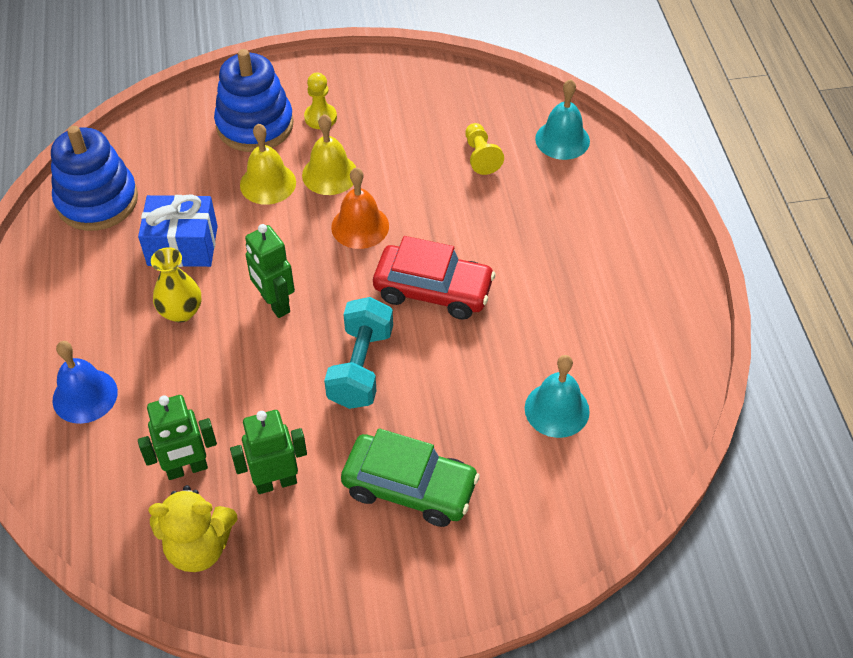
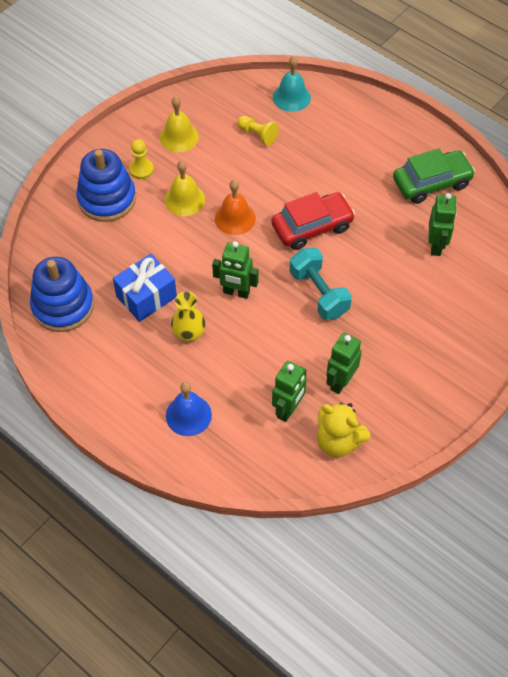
camera: 40 degrees left, 5 degrees up
(199, 547) = (338, 441): yellow teddy bear -> yellow teddy bear turned 75 degrees clockwise
(268, 183) = (154, 228): yellow bell -> yellow bell (179, 137)
(409, 487) = (408, 335): green car -> green car (431, 183)
(557, 409) = (436, 245): turquoise bell -> green robot

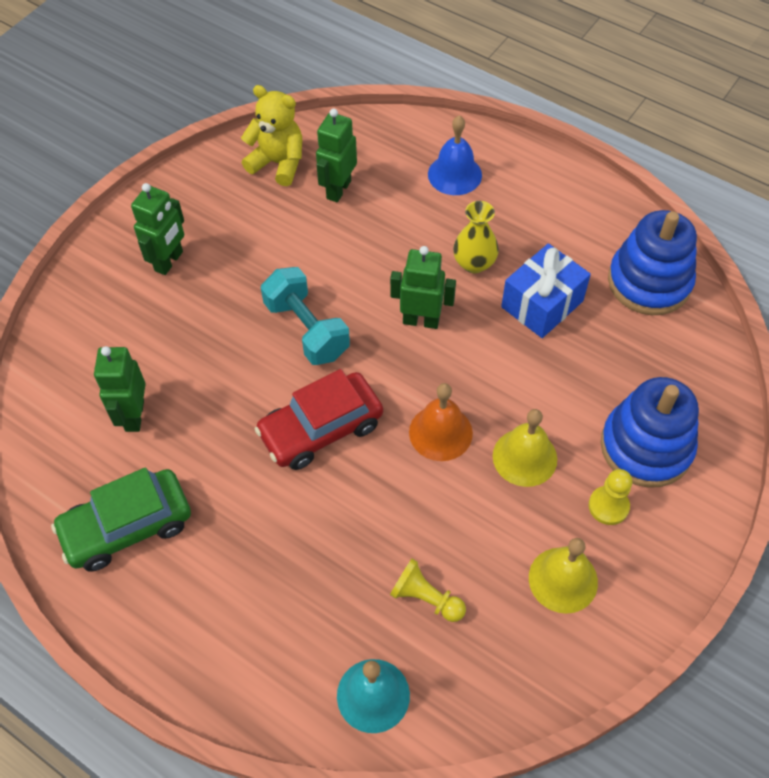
camera: 175 degrees right, 0 degrees up
(340, 382) = (276, 224): green robot -> green robot (169, 261)

